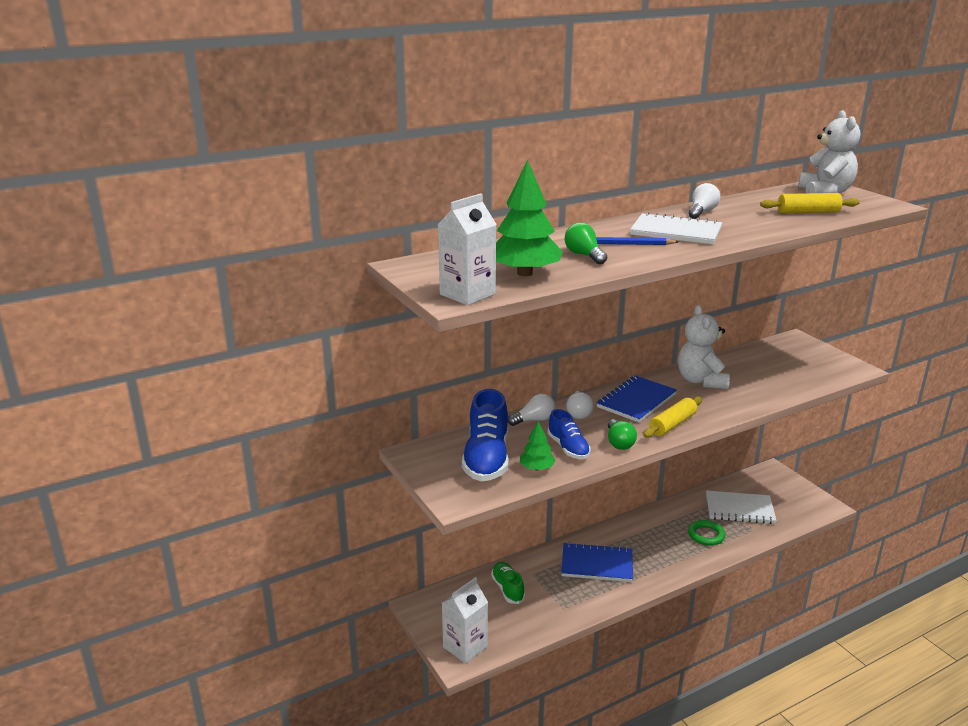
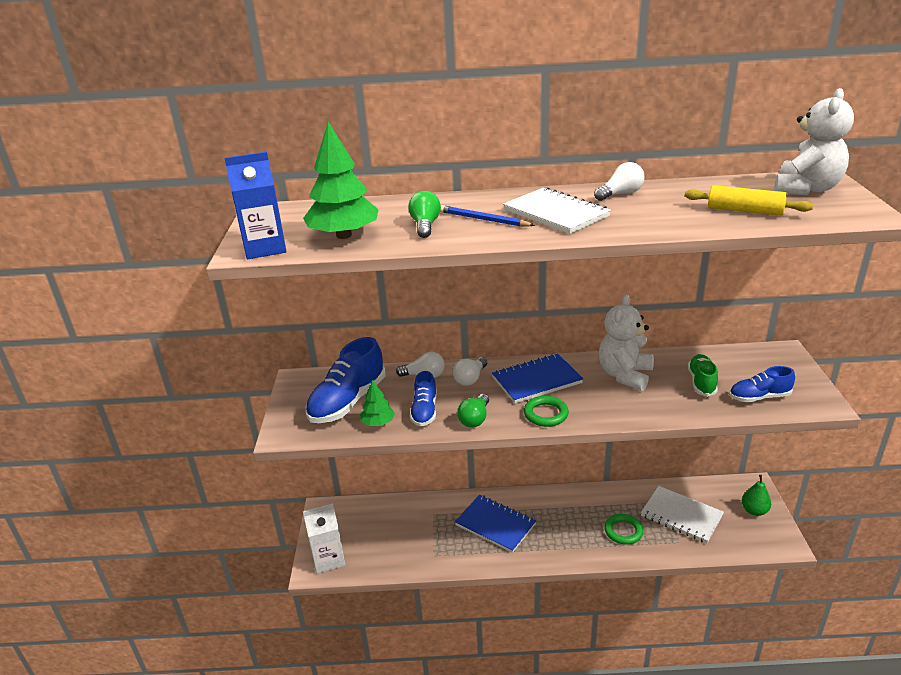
camera: 30 degrees right, 5 degrees up
(467, 294) = (265, 248): white carton -> blue carton
(507, 589) = (402, 520): green shoe -> green shoe (701, 382)
(672, 424) = (546, 414): yellow rolling pin -> green ring
(788, 489) = (754, 511): none -> green pear
(812, 374) = (759, 397): none -> blue shoe

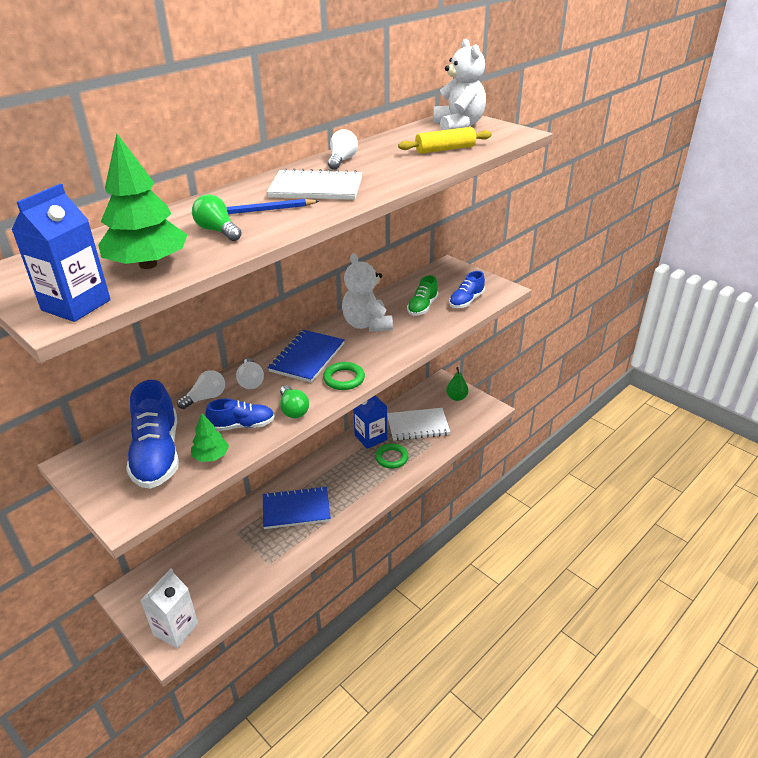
camera: 45 degrees left, 5 degrees up
(424, 411) = (242, 425): blue shoe -> blue shoe turned 60 degrees counterclockwise
(621, 500) = (370, 437): none -> blue carton
(701, 382) = (422, 307): green shoe -> green shoe turned 120 degrees counterclockwise

